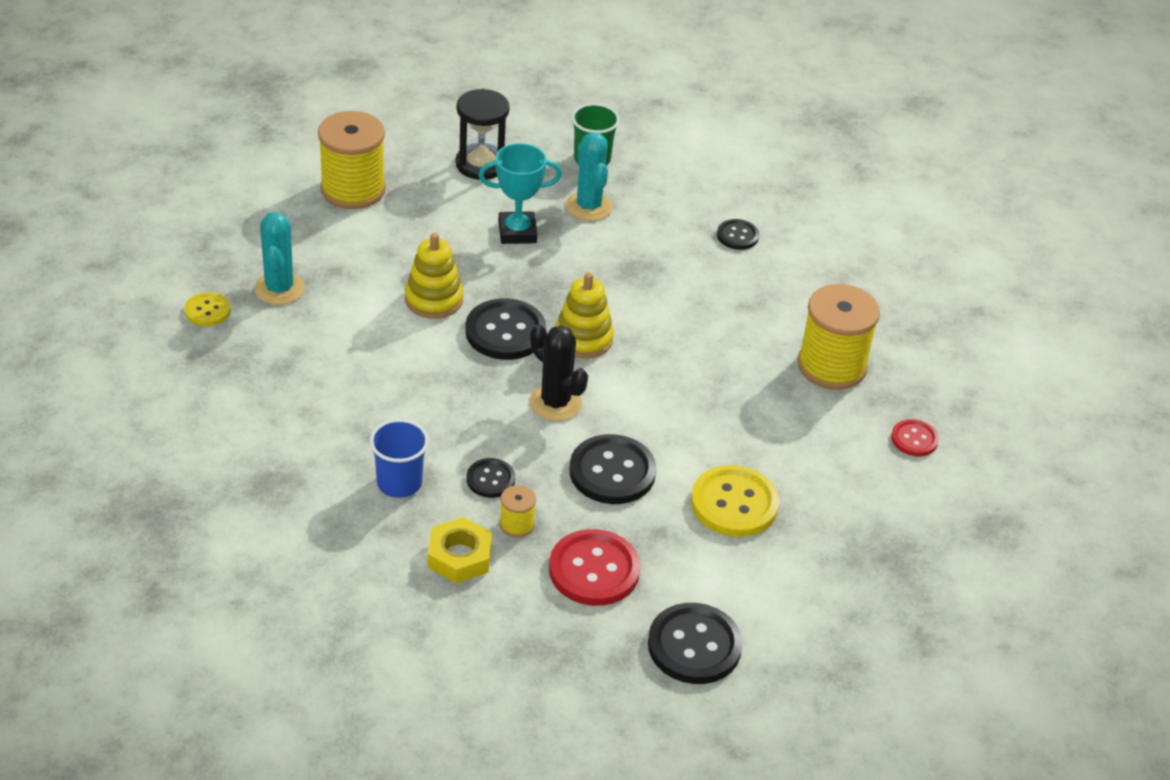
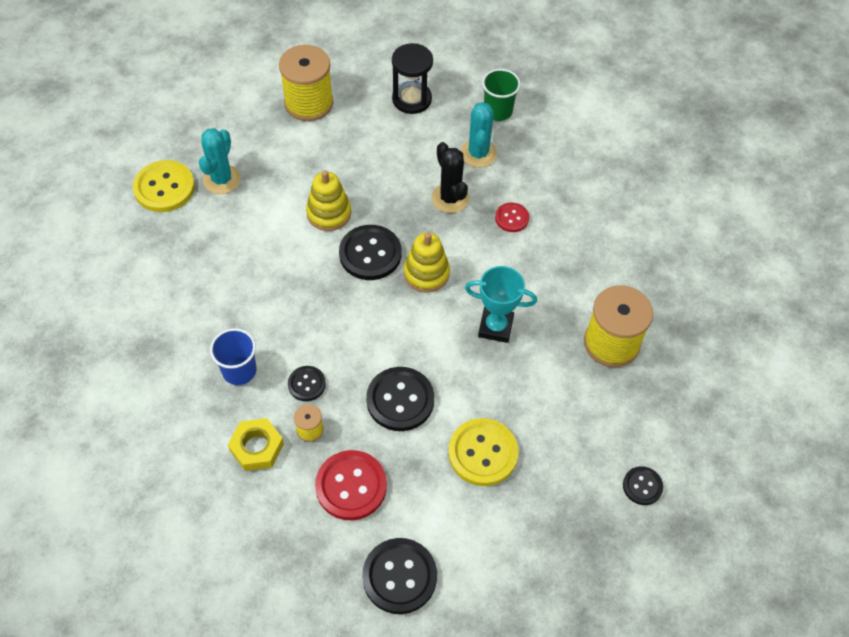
camera: 20 degrees right, 15 degrees up
(207, 311) = (164, 188): yellow button -> yellow button, size x1.79
(517, 232) = (415, 166): turquoise trophy -> turquoise trophy (495, 327)
(555, 403) = (382, 327): black cactus -> black cactus (450, 198)
(737, 236) = (584, 204): black button -> black button (642, 486)
(914, 439) = (651, 428): red button -> red button (512, 218)

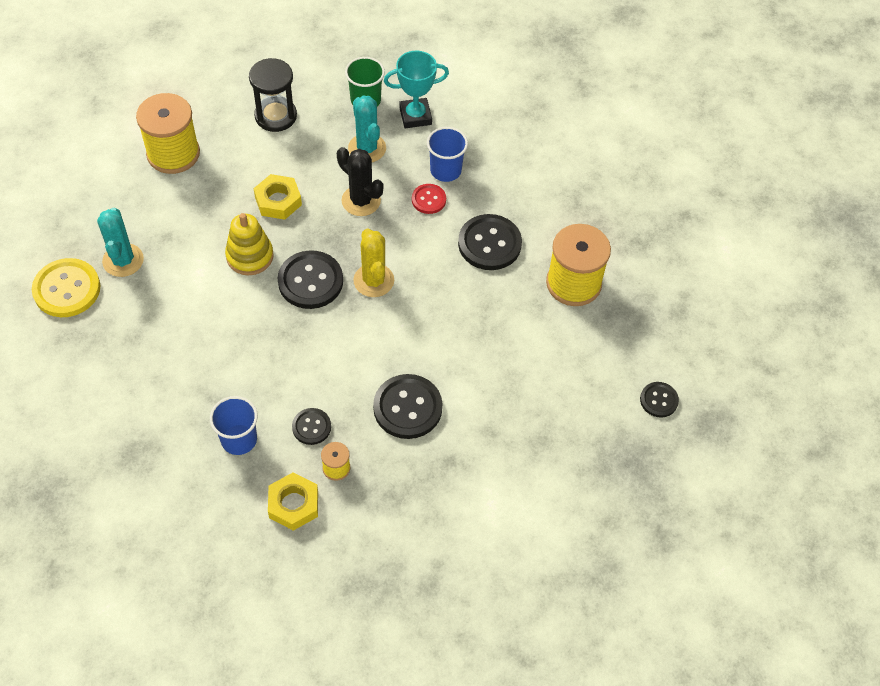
camera: 25 degrees left, 0 degrees up
(351, 486) = (401, 504): red button -> none
(377, 173) = (278, 201): none -> yellow nut
(399, 576) = (485, 566): black button -> black button (489, 244)
(426, 273) = (373, 280): yellow stacking toy -> yellow cactus
(482, 453) = (506, 426): yellow button -> none
(495, 327) = (463, 307): turquoise trophy -> turquoise trophy (415, 116)
(540, 197) = (445, 170): none -> blue cup

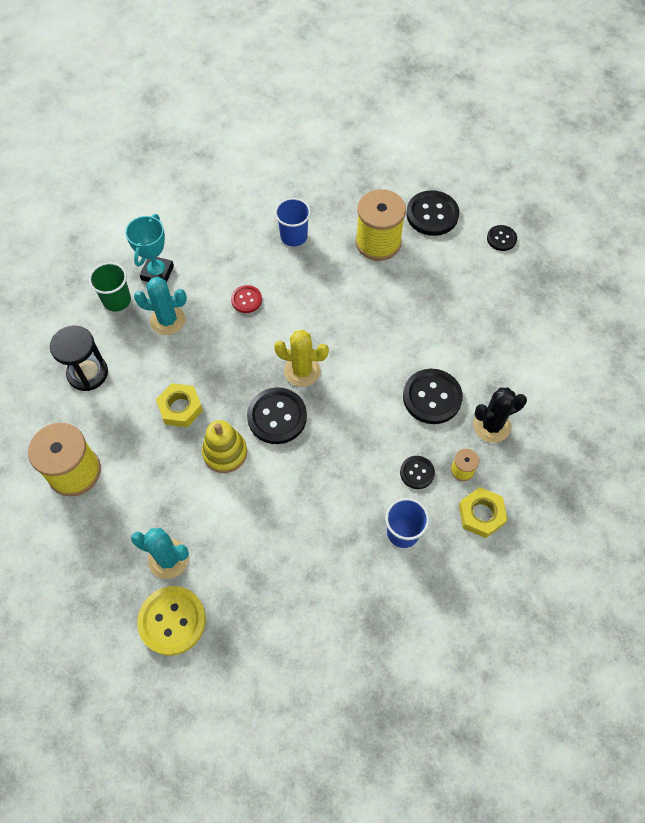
camera: 60 degrees left, 5 degrees up
(361, 201) = (218, 347): black cactus -> black cactus (491, 426)
(445, 170) = (225, 276): blue cup -> blue cup (294, 236)
(489, 244) = (312, 278): black button -> black button (432, 214)

